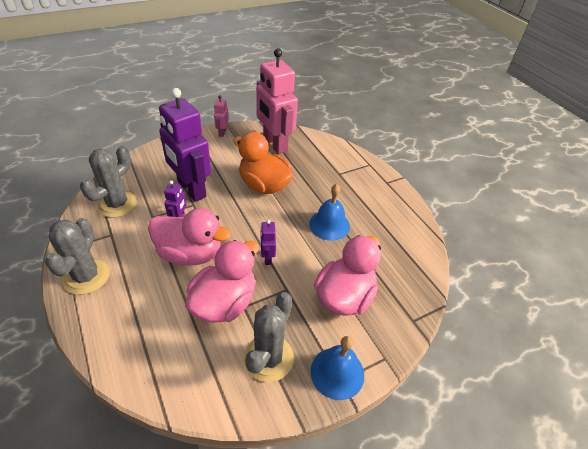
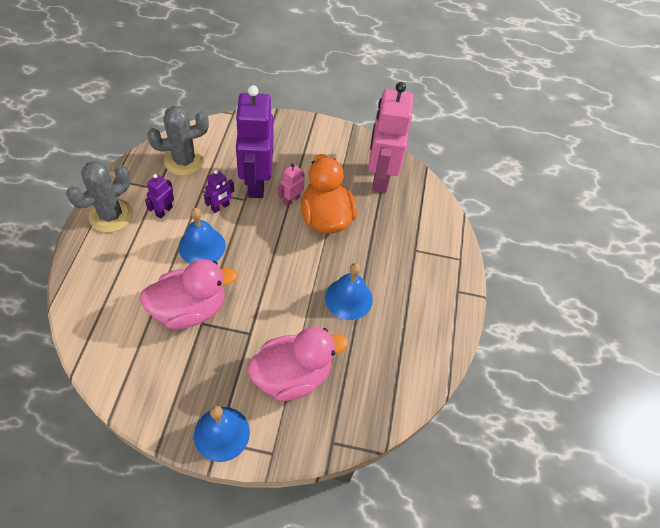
camera: 35 degrees right, 10 degrees up
(190, 253) = (202, 246): pink duck -> blue bell
(222, 132) = (339, 135): pink robot -> pink robot (291, 200)
(267, 257) = (261, 293): purple robot -> purple robot (164, 211)
(268, 358) = (181, 380): grey cactus -> none

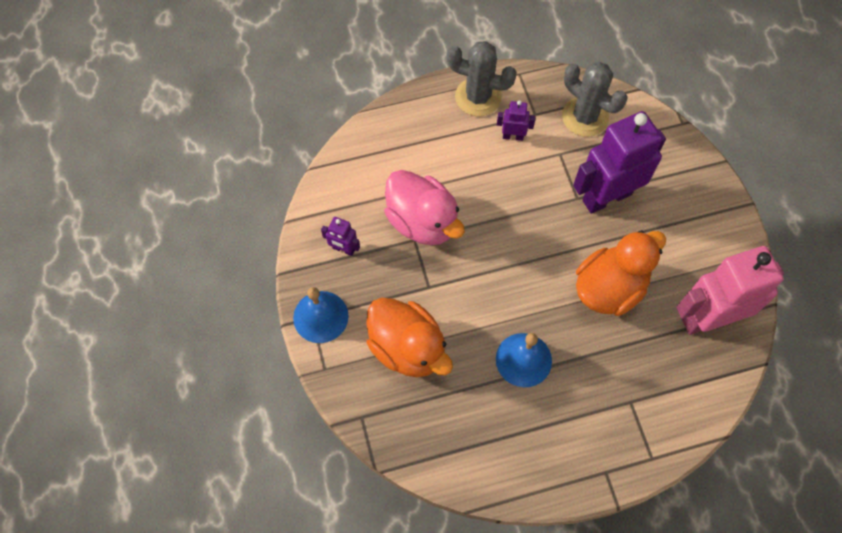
camera: 70 degrees right, 10 degrees up
(202, 246) = (495, 192): blue bell -> none
(220, 207) = (552, 182): purple robot -> purple robot (343, 249)
(291, 200) = (608, 242): pink robot -> none
(292, 375) = (407, 348): pink duck -> orange duck

